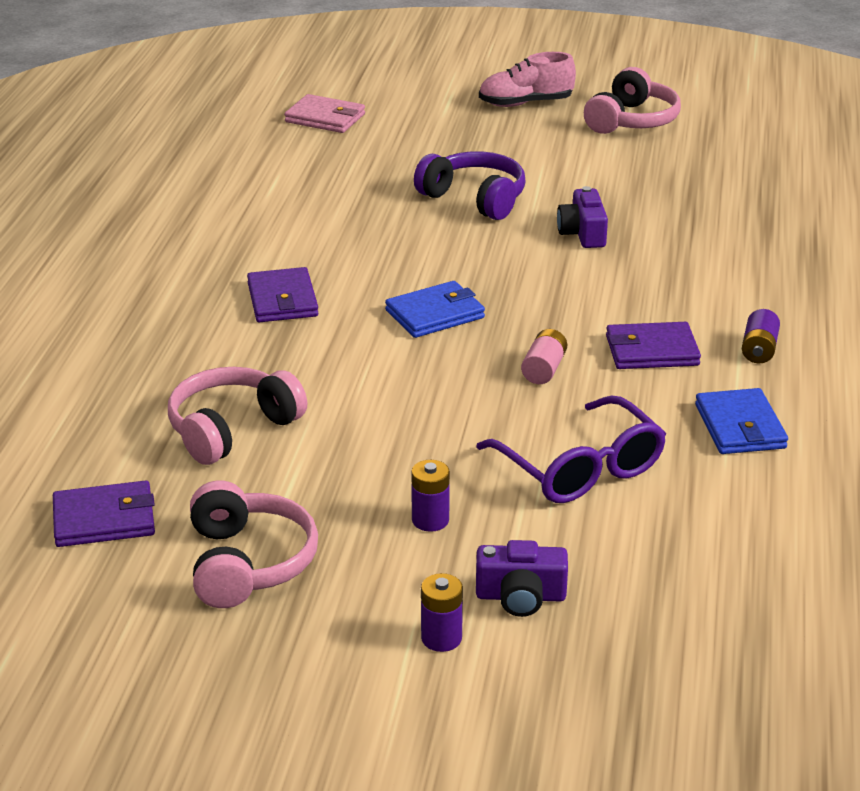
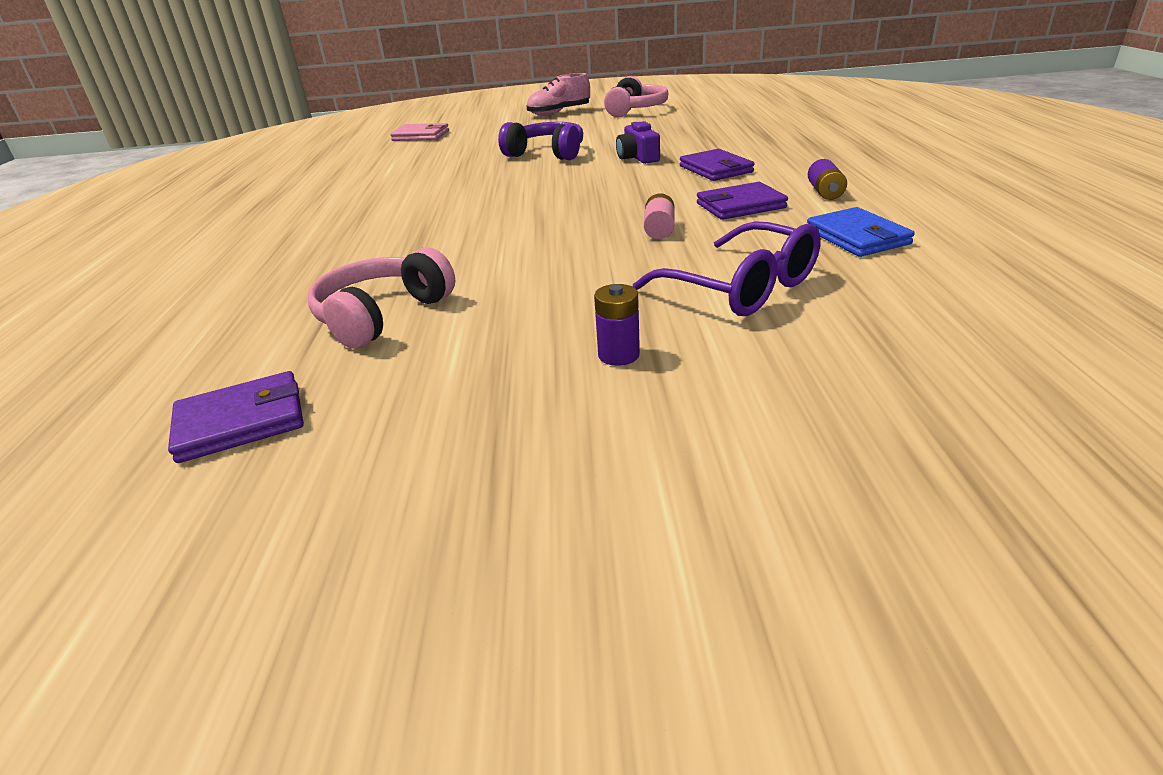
camera: 10 degrees left, 0 degrees up
(248, 563) = (424, 436): pink headphones -> none
(282, 300) = (412, 224): purple wallet -> purple wallet (716, 169)
(435, 314) = (547, 212): blue wallet -> none
(441, 638) = (699, 477): purple battery -> none
(520, 596) = (763, 410): purple camera -> none

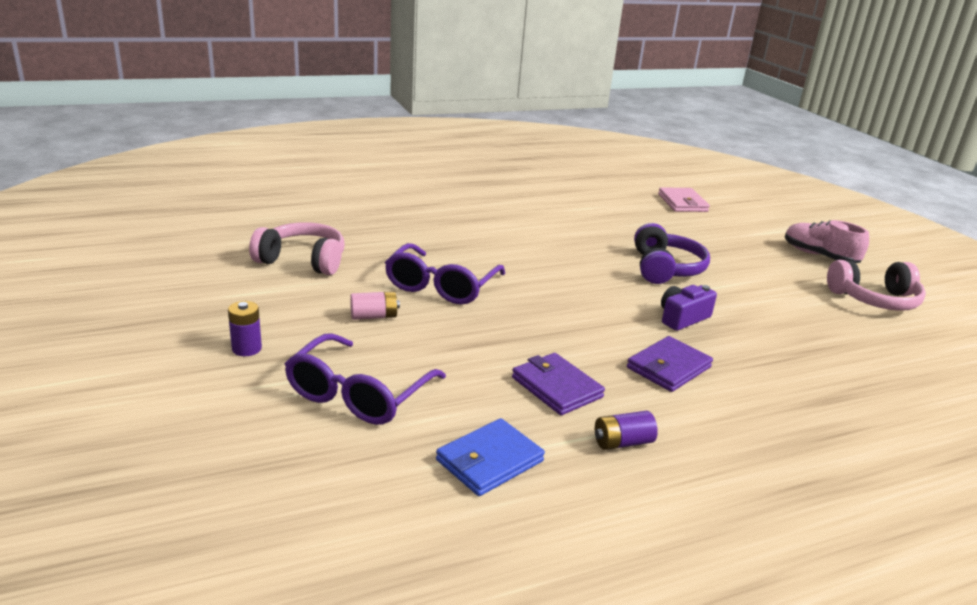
camera: 65 degrees right, 5 degrees down
(241, 421) = (183, 250): purple wallet -> none
(518, 238) = (441, 286): none -> purple glasses
(659, 229) = (478, 346): pink battery -> pink battery (374, 316)

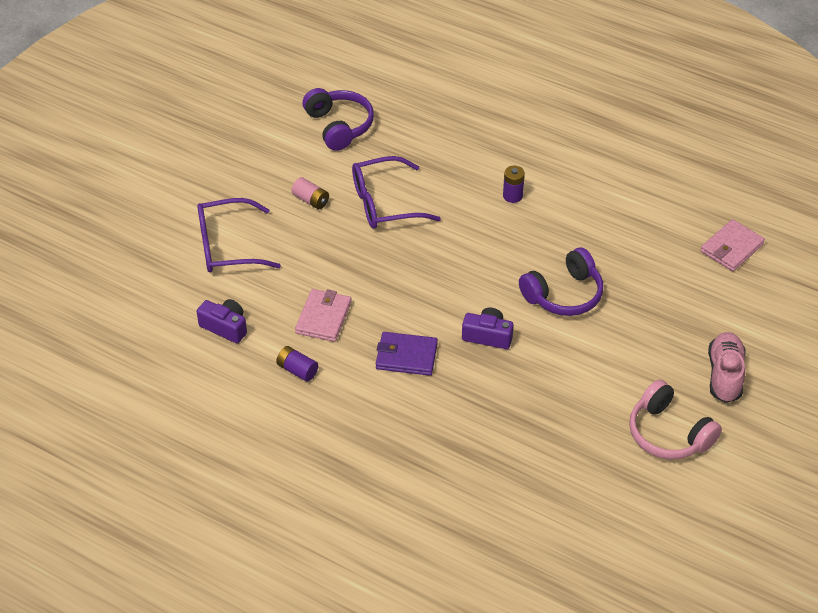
camera: 55 degrees right, 20 degrees up
(246, 349) = (220, 178): purple battery -> purple battery (512, 196)
(303, 260) = (339, 126): pink headphones -> purple headphones
(489, 461) = (225, 327): blue wallet -> purple camera
(556, 387) = (323, 317): purple wallet -> pink wallet

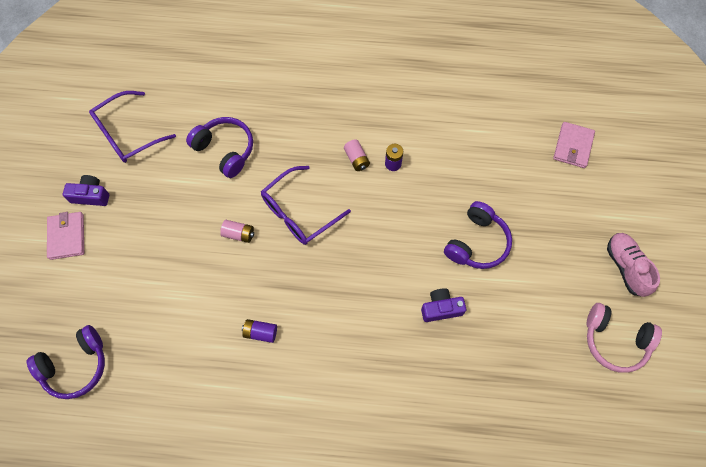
camera: 25 degrees left, 20 degrees up
(88, 249) = (76, 366): none -> purple headphones
(225, 327) = (232, 394): purple camera -> purple camera (91, 195)
(228, 246) = (194, 310): purple glasses -> purple glasses (128, 134)
(297, 370) = (311, 411): purple battery -> purple battery (260, 332)
(323, 317) = (306, 348): pink wallet -> pink wallet (67, 236)
(406, 356) = (389, 357): purple wallet -> none
(475, 179) = (356, 159): none -> pink battery

